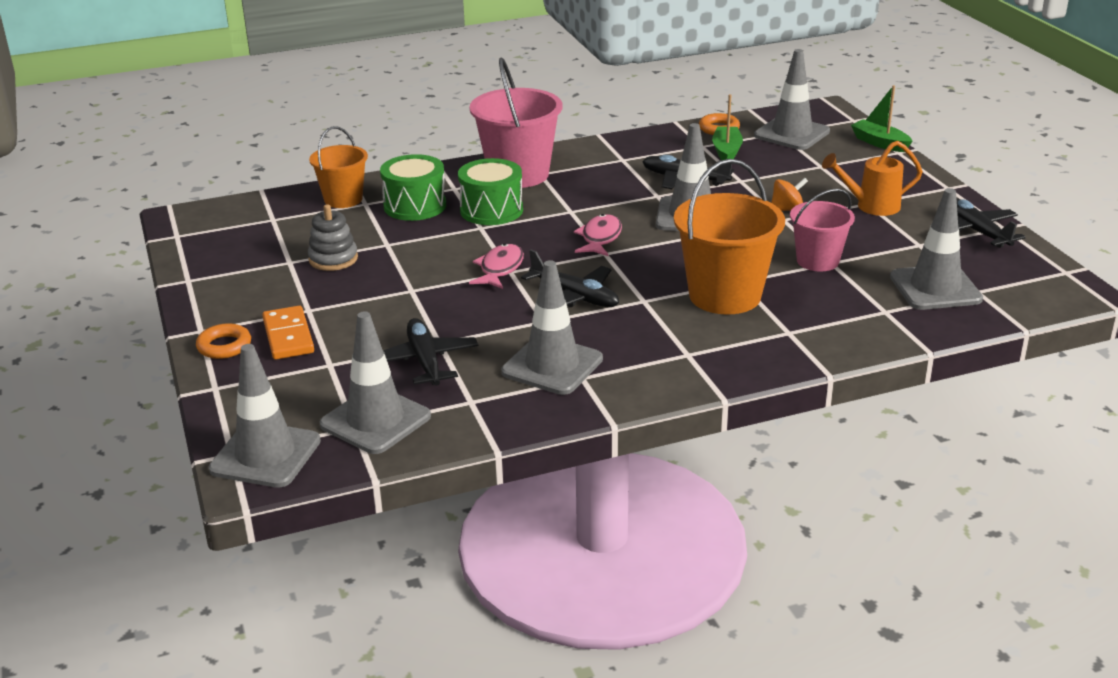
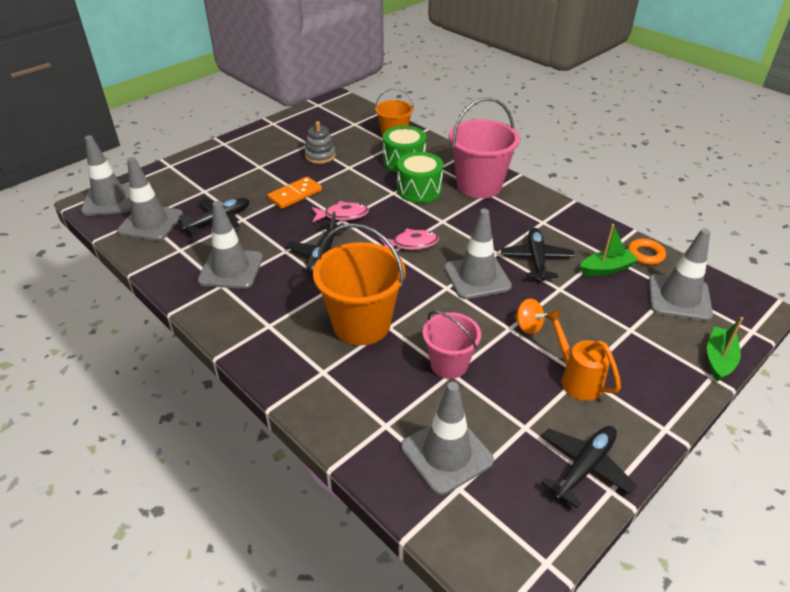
camera: 65 degrees right, 10 degrees up
(224, 346) = (210, 155): orange ring -> none
(288, 336) = (228, 169): orange domino -> orange domino (295, 195)

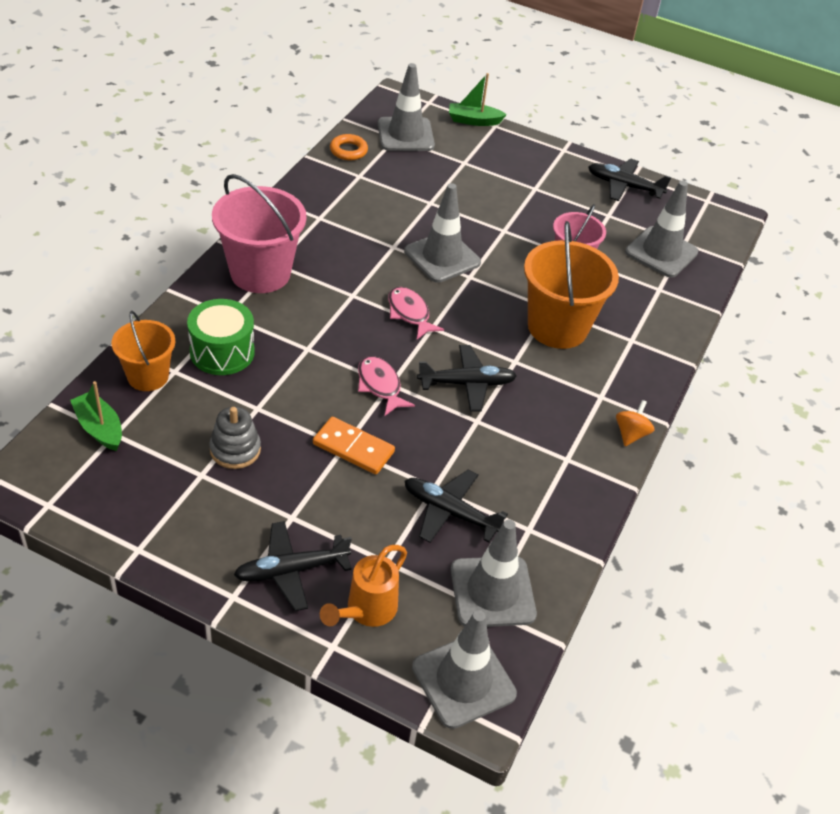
camera: 115 degrees left, 5 degrees up
(231, 269) = (536, 460): grey traffic cone -> none
(419, 190) = (291, 325): green drum -> none
(528, 326) = (495, 219): orange spinning top -> orange spinning top (630, 434)
(536, 259) = (391, 219): black plane -> black plane (291, 570)
(576, 379) = (541, 191): orange watering can -> orange watering can (366, 611)
(606, 269) = (384, 174): green boat -> green boat (99, 428)

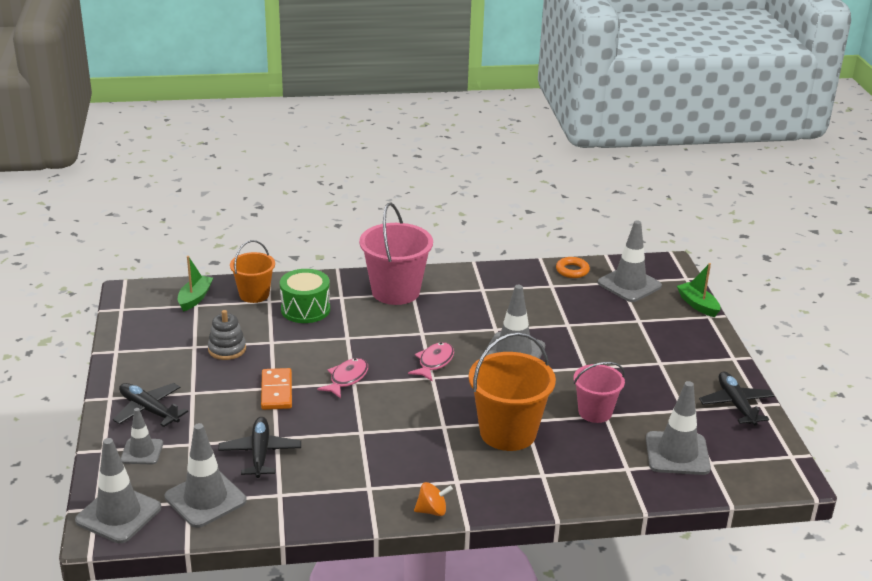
camera: 60 degrees right, 15 degrees down
(366, 611) = (142, 452): orange watering can -> grey traffic cone
(466, 384) = (393, 414): black plane -> none

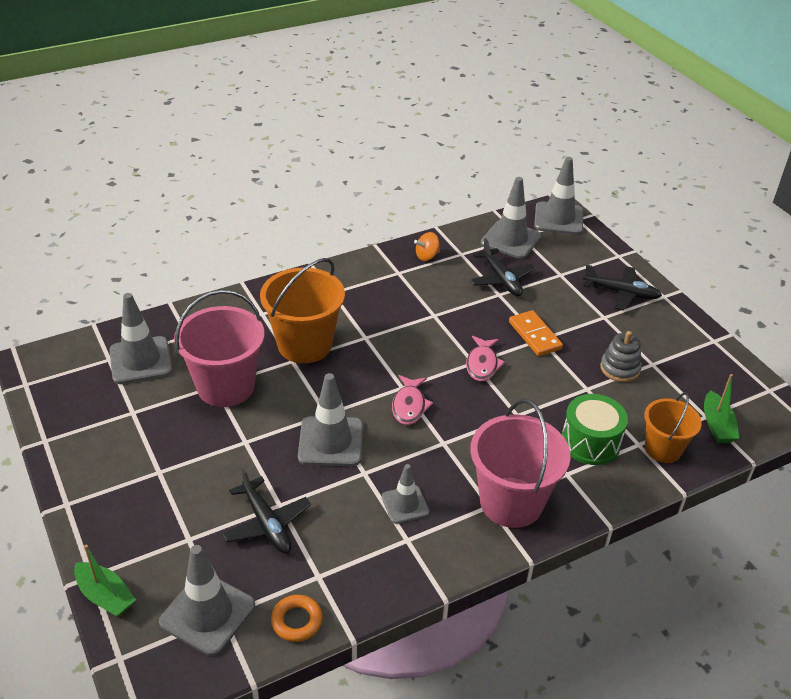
camera: 160 degrees right, 10 degrees up
(142, 452) = (589, 260): grey traffic cone -> grey traffic cone (405, 504)
(432, 511) = (341, 267): orange spinning top -> orange spinning top (427, 256)
(595, 412) = (226, 386): pink bucket -> pink bucket, size x1.64
(736, 404) = (73, 433): black plane -> black plane (266, 523)

